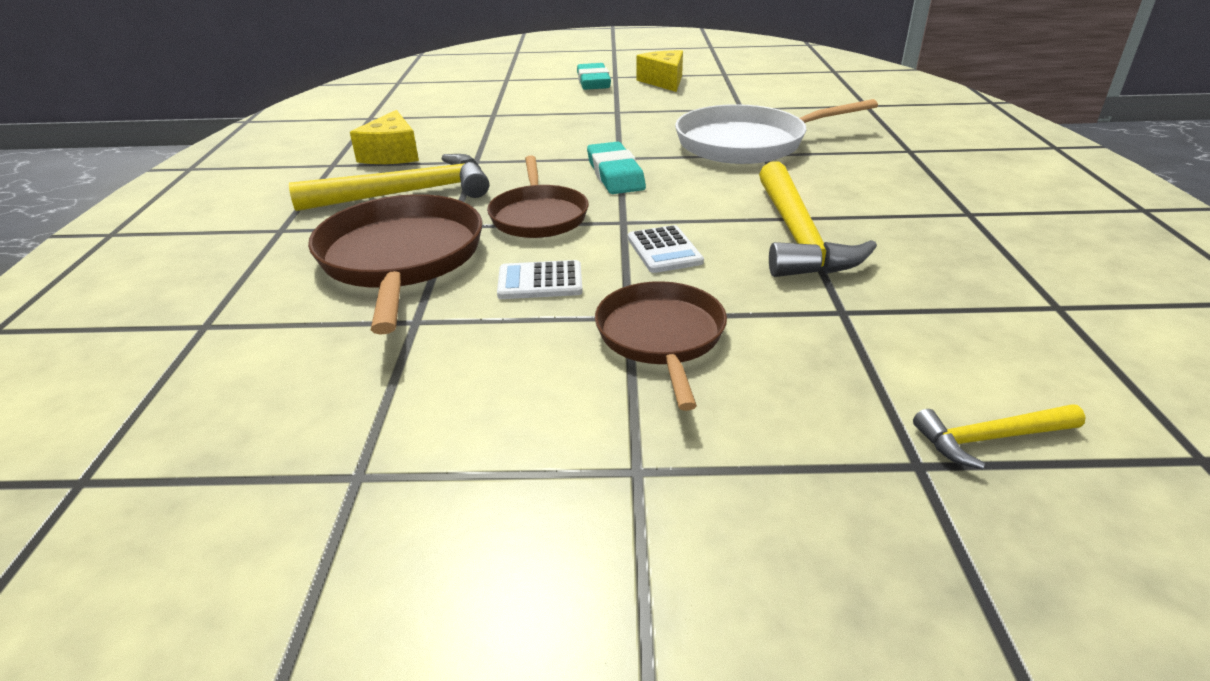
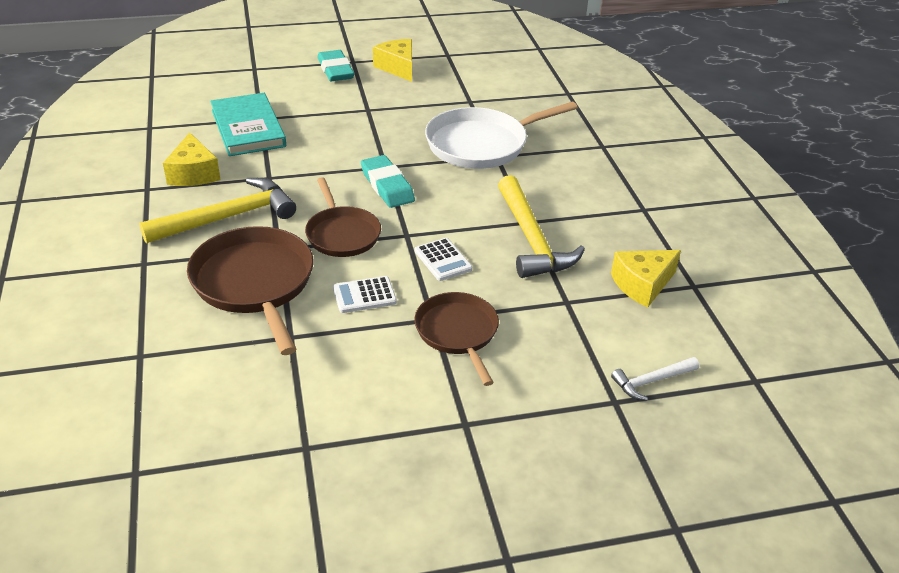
camera: 15 degrees left, 5 degrees up
(474, 121) = (248, 128): none -> turquoise book
(969, 299) = (642, 285): none -> yellow cheese
(990, 439) = (651, 381): yellow hammer -> white hammer

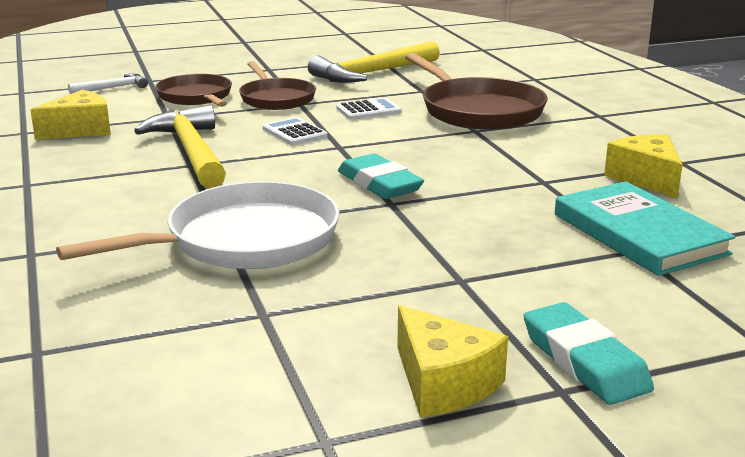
camera: 175 degrees right, 15 degrees down
(228, 217) = (554, 146): yellow hammer -> yellow hammer (372, 73)
(342, 234) = (413, 142): brown pan -> brown pan (196, 97)

